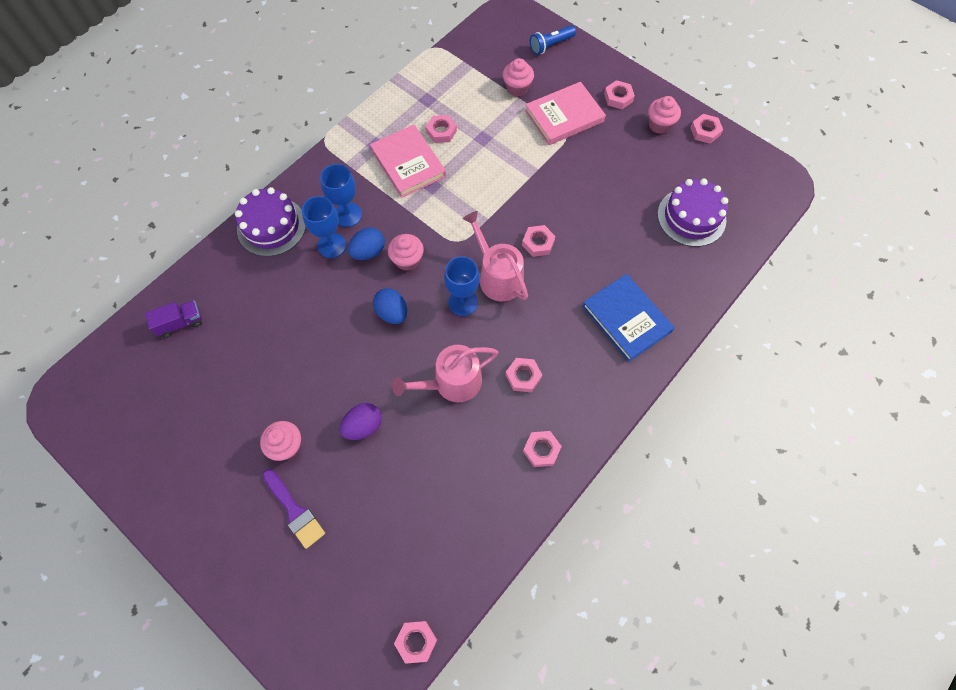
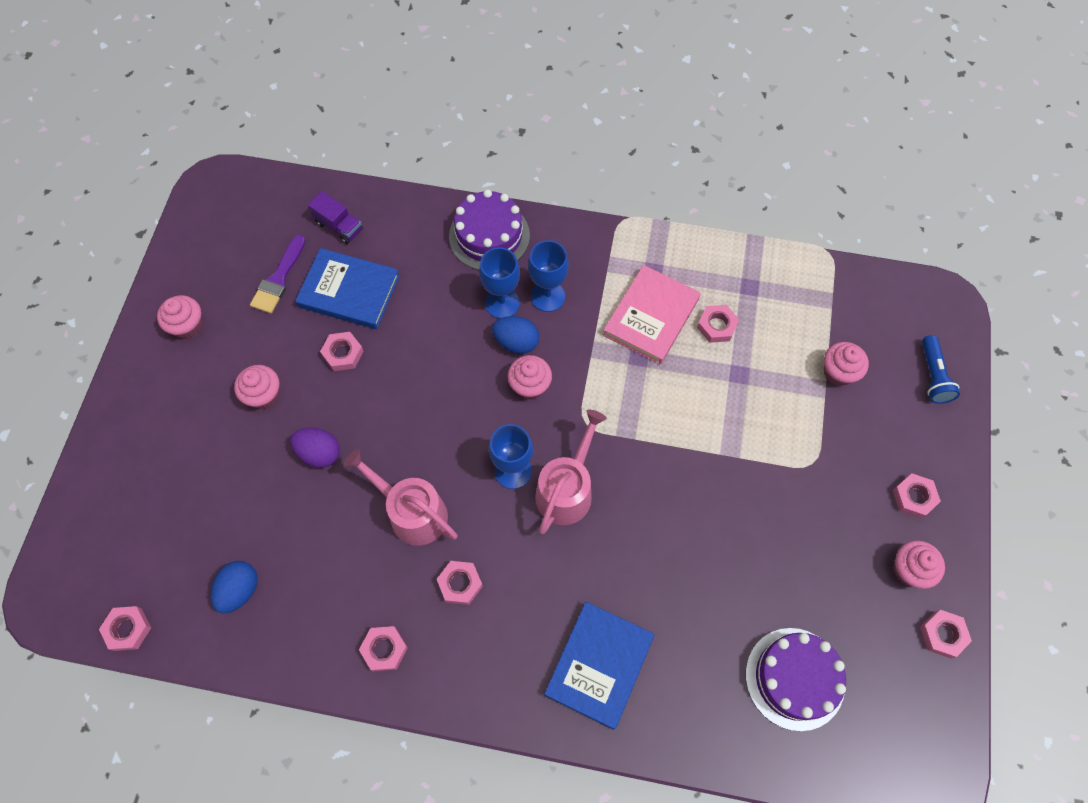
camera: 60 degrees right, 0 degrees up
(181, 479) = (188, 326): none -> pink cupcake
(243, 342) = (349, 291): none -> blue book
(294, 511) = (204, 442): purple brush -> purple brush (278, 279)
(392, 313) = (459, 407): blue egg -> blue egg (240, 590)
(538, 243) = (638, 511): pink nut -> pink nut (343, 353)
(550, 45) = (933, 376): blue flashlight -> blue flashlight turned 120 degrees counterclockwise
(564, 116) = (836, 447): pink book -> none

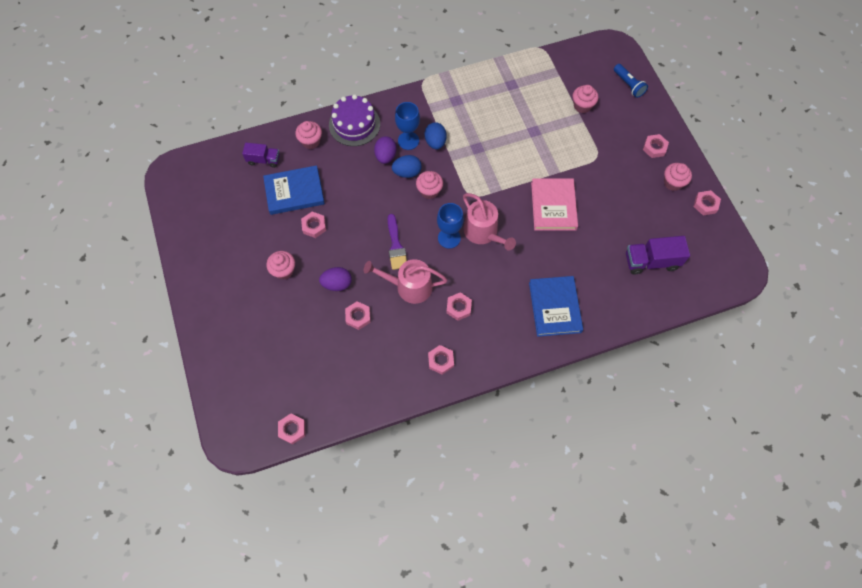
camera: 30 degrees left, 0 degrees up
(188, 326) = (211, 257): pink cupcake -> pink cupcake (311, 141)
(240, 590) = (341, 375): blue egg -> blue egg (435, 142)
(278, 279) = (248, 205): purple brush -> purple brush (396, 246)
(502, 303) = (385, 156): blue goblet -> purple egg
(567, 490) = (483, 233): pink watering can -> pink watering can turned 150 degrees clockwise
(651, 317) = (470, 124): pink book -> pink book (553, 206)
(716, 326) = (507, 112): pink nut -> pink nut (358, 316)
(795, 678) = (651, 261): purple cake -> purple truck

